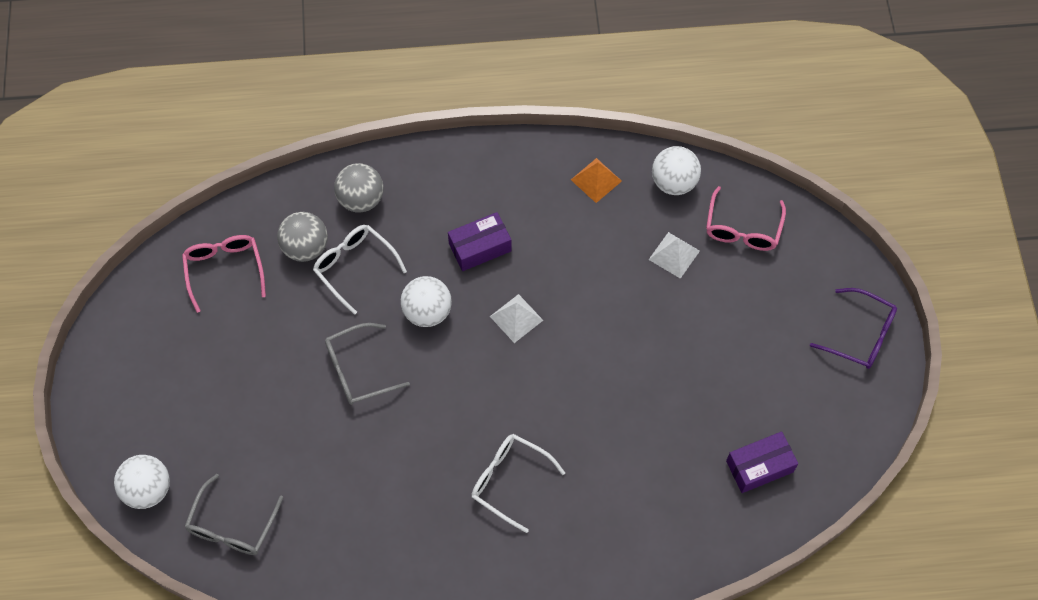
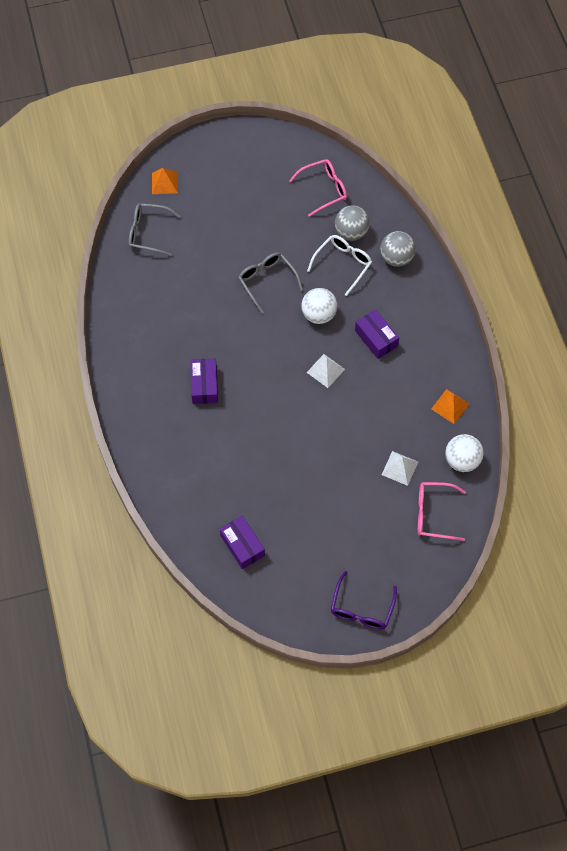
camera: 80 degrees right, 0 degrees up
(148, 489) = (164, 183): white ball -> orange pyramid
(509, 480) = (204, 385): white glasses -> purple box

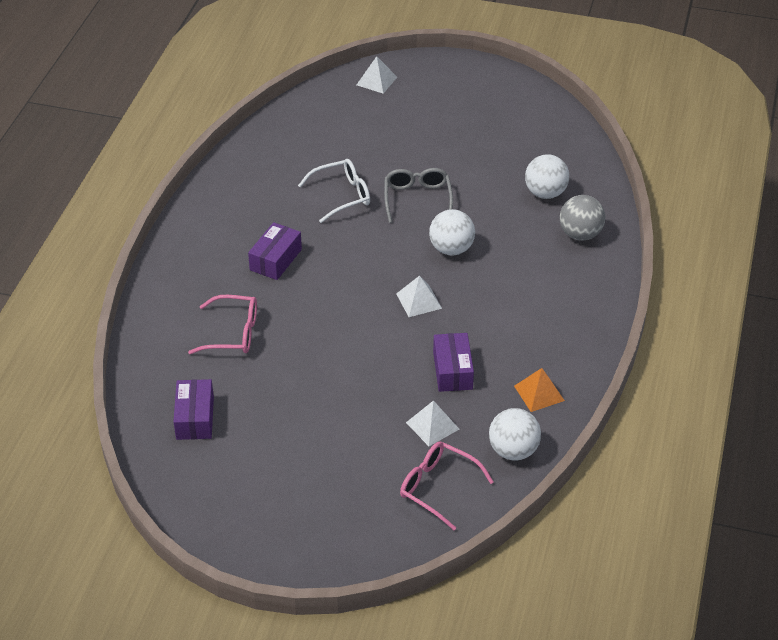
camera: 30 degrees right, 20 degrees down
(148, 233) = (325, 113): grey glasses -> none
(164, 183) = (376, 81): orange pyramid -> white pyramid
(324, 189) = (543, 146): pink glasses -> pink glasses (233, 333)
(343, 264) = (514, 216): white glasses -> white glasses (342, 195)
(351, 232) = (545, 193): grey ball -> white ball
(361, 608) = (278, 541): purple glasses -> none
(376, 338) = (500, 295): purple box -> purple box (452, 371)

